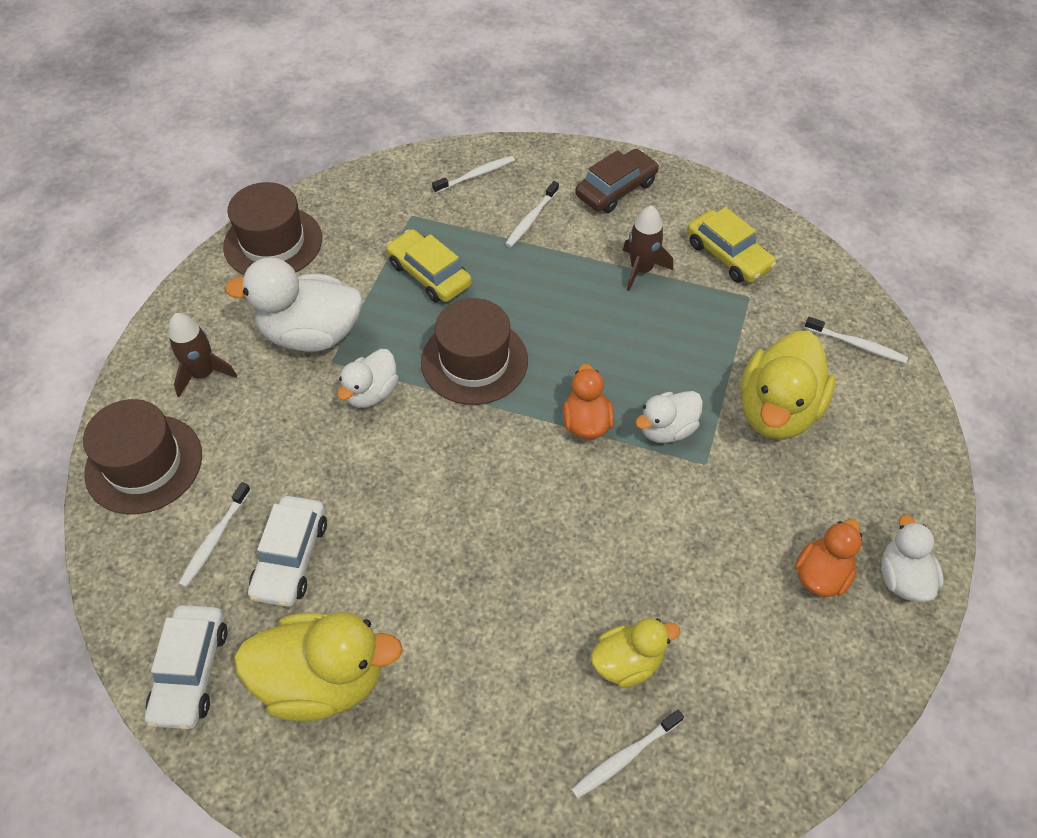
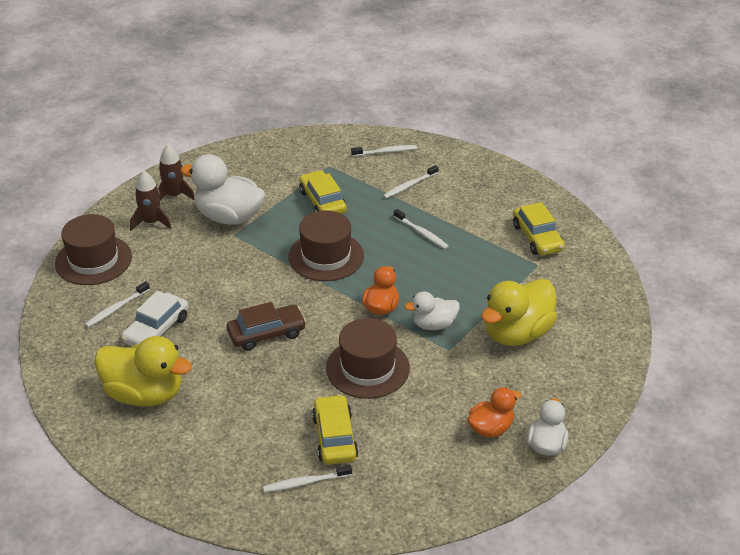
camera: 20 degrees right, 15 degrees down
(191, 672) = (71, 369): white car -> none
(273, 242) = (230, 161): brown hat -> brown hat (367, 368)
(371, 393) = (250, 257): white duck -> none
(616, 189) = (480, 181): brown car -> brown car (266, 334)
(627, 662) = (335, 437): yellow duck -> yellow car
(641, 269) = (469, 231): brown rocket -> brown rocket (174, 195)
(857, 345) = (599, 310): white toothbrush -> white toothbrush (421, 233)

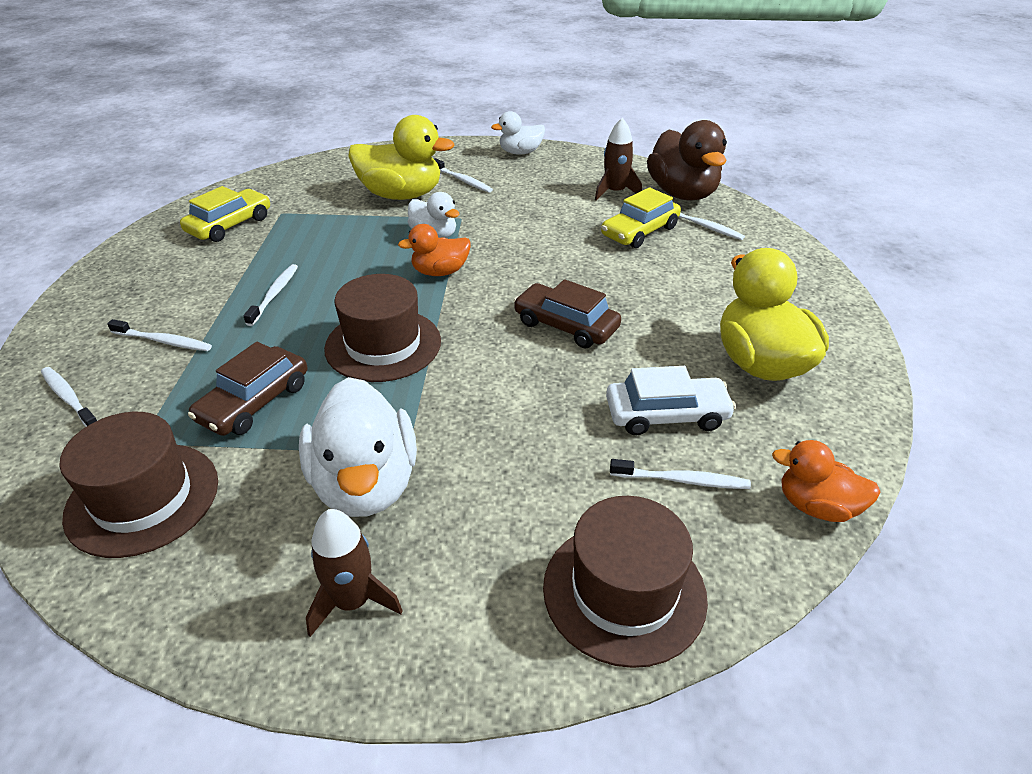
camera: 125 degrees left, 0 degrees up
(151, 222) = (458, 580): brown rocket -> brown rocket (615, 192)
(322, 202) = (254, 402): yellow car -> brown car
(367, 368) = (537, 247): brown hat -> brown hat (143, 498)
(367, 508) = (682, 194): none -> brown duck
(490, 428) = (532, 175): orange duck -> orange duck (816, 506)
(515, 379) = (462, 180): none -> white toothbrush

